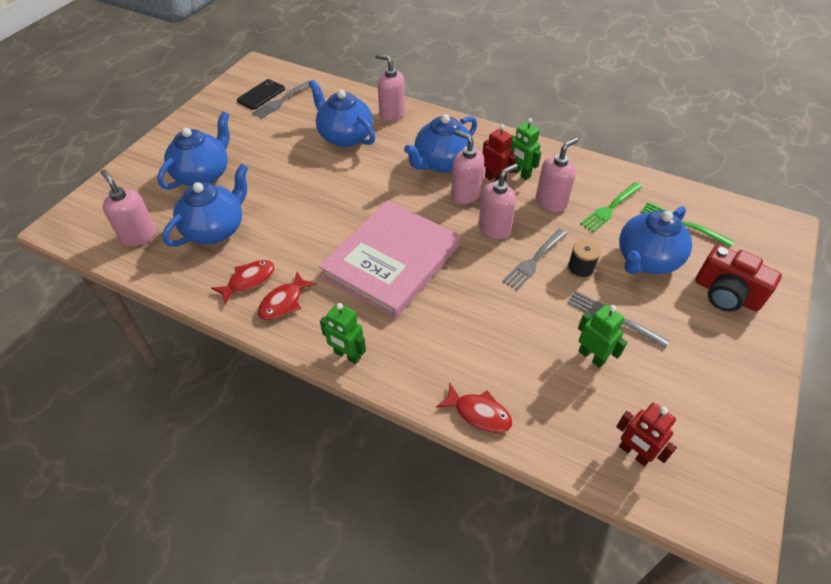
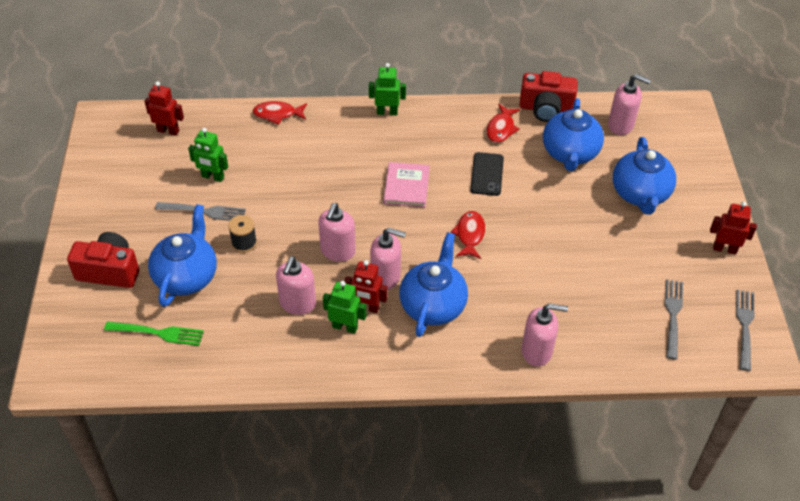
camera: 150 degrees right, 0 degrees up
(183, 283) = (546, 109): none -> red camera
(196, 120) = (724, 249): none -> red robot
(261, 95) = (704, 313): black phone -> black phone (487, 174)
(284, 302) = (461, 125): red fish -> red fish (470, 235)
(344, 136) = (558, 295): blue teapot -> none
(392, 260) = (406, 186): pink book -> pink book, size x0.49
(534, 260) = (287, 235): grey fork -> grey fork (745, 327)
(610, 208) = (235, 322): green fork -> none

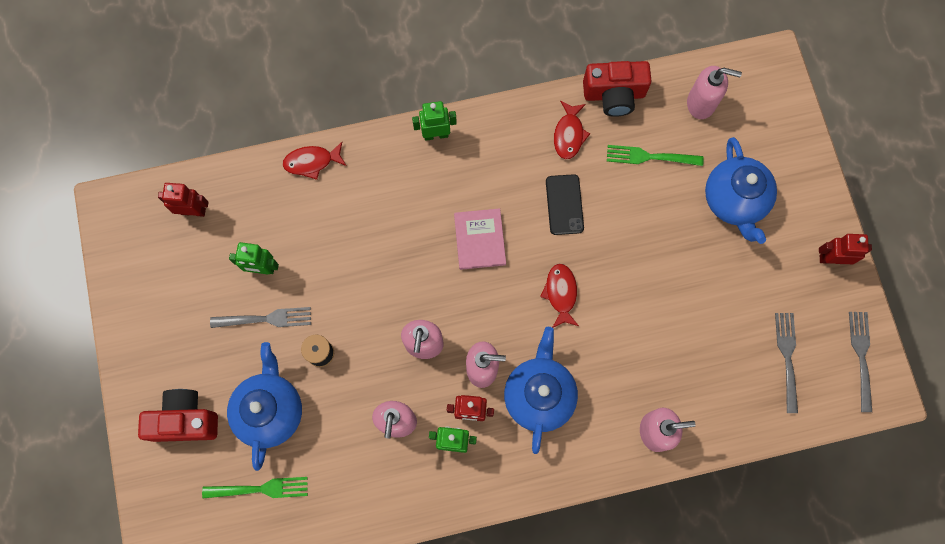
camera: 10 degrees left, 25 degrees up
(570, 153) = (650, 157): blue teapot -> green fork

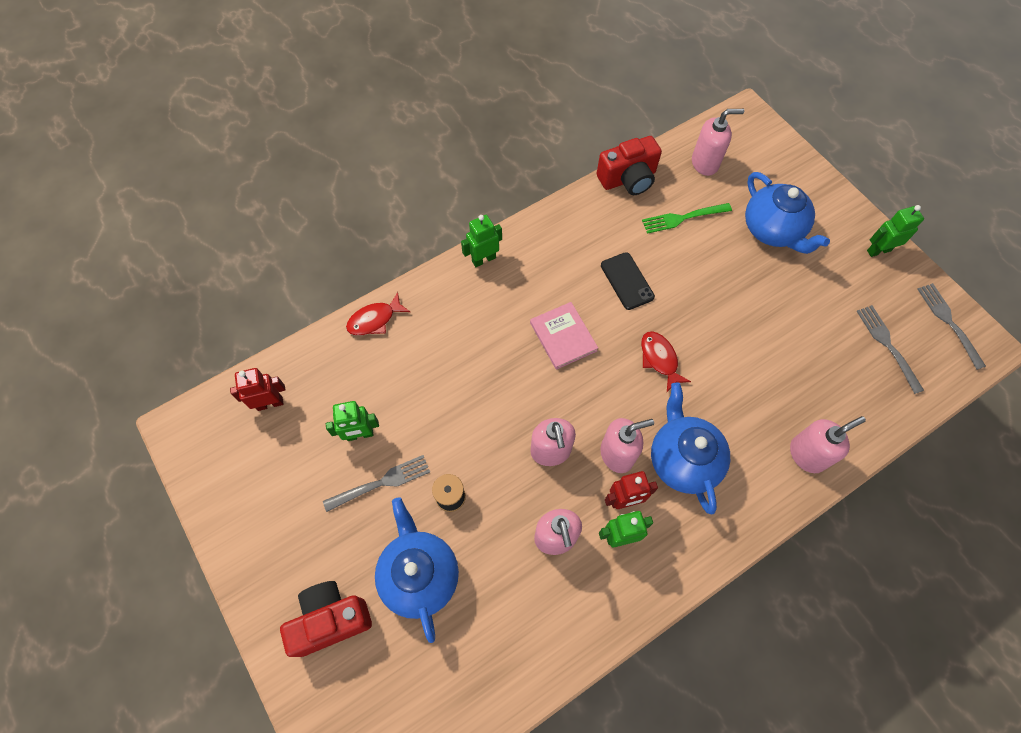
camera: 20 degrees left, 10 degrees down
(259, 489) = (438, 665): green fork -> none
(569, 134) = (604, 222): red fish -> none
(831, 259) = (878, 250): red robot -> green robot

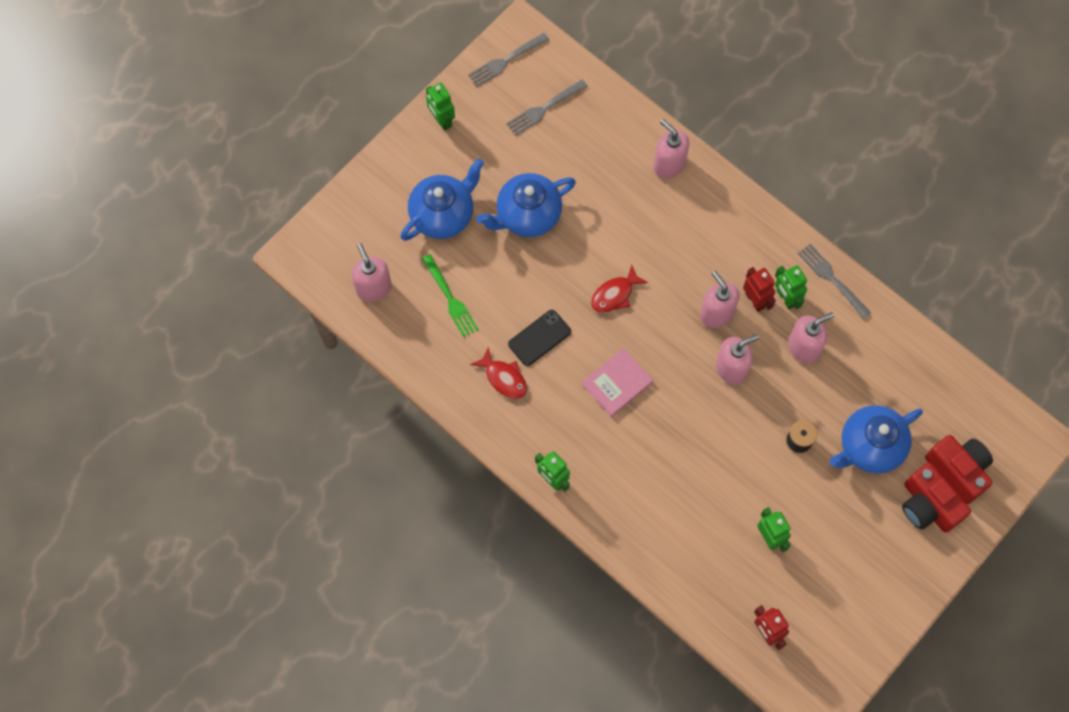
camera: 105 degrees left, 5 degrees up
(374, 320) = (651, 564): red fish -> red fish (504, 378)
(380, 483) = (806, 504): grey fork -> grey fork (832, 279)
(628, 179) = (414, 360): red camera -> red camera (958, 470)
(682, 459) = (704, 260): blue teapot -> blue teapot (527, 215)

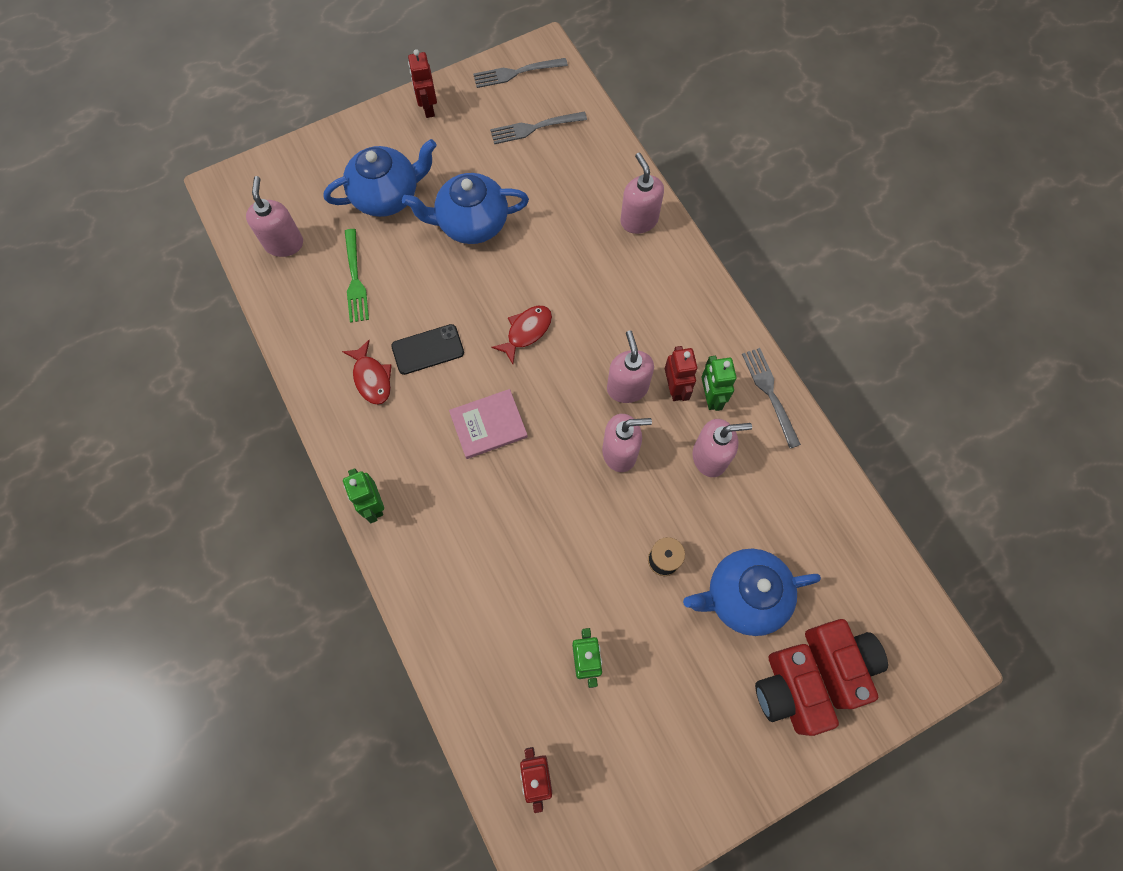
camera: 20 degrees right, 0 degrees up
(442, 120) = (428, 108): green robot -> red robot
(615, 294) = (526, 331): red fish -> red fish turned 150 degrees clockwise

